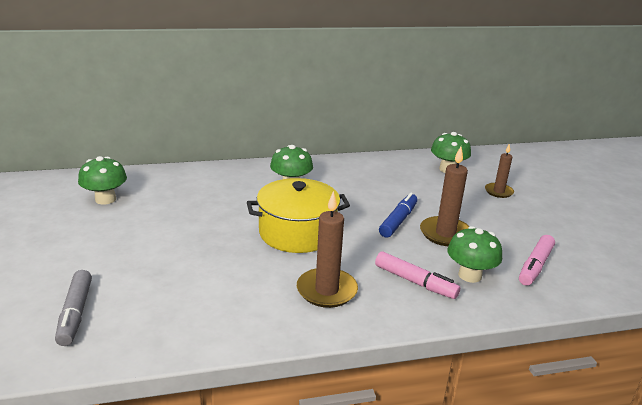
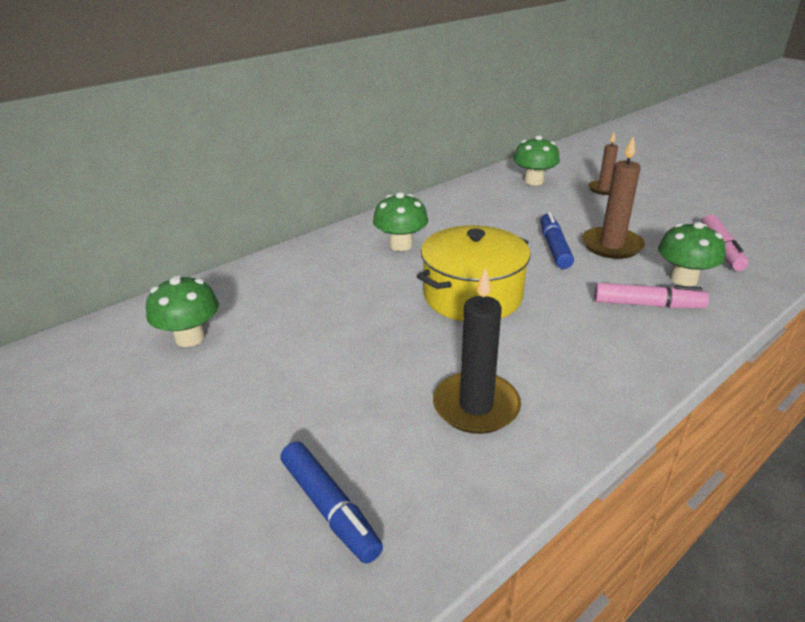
camera: 25 degrees left, 5 degrees up
(75, 313) = (329, 508): grey marker -> blue marker
(215, 297) = (476, 406): none -> black candle
(326, 290) = (580, 348): brown candle -> none

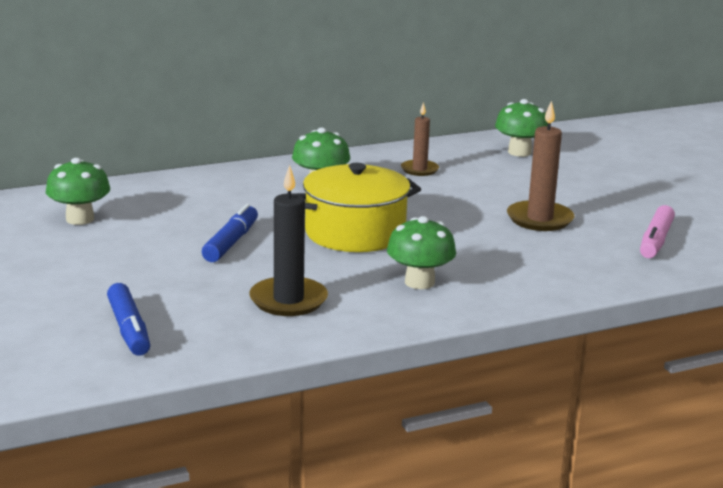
camera: 15 degrees right, 10 degrees down
(554, 247) = (476, 211): blue marker -> blue marker (231, 242)
(604, 189) = (592, 171): brown candle -> brown candle (419, 170)
(647, 305) = (519, 267): pink marker -> none
(683, 279) = (582, 256): green mushroom -> green mushroom (419, 282)

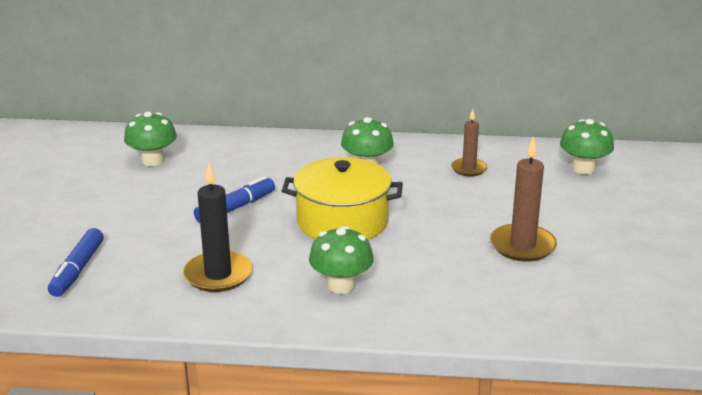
camera: 30 degrees right, 5 degrees up
(656, 241) = (613, 297): pink marker -> none

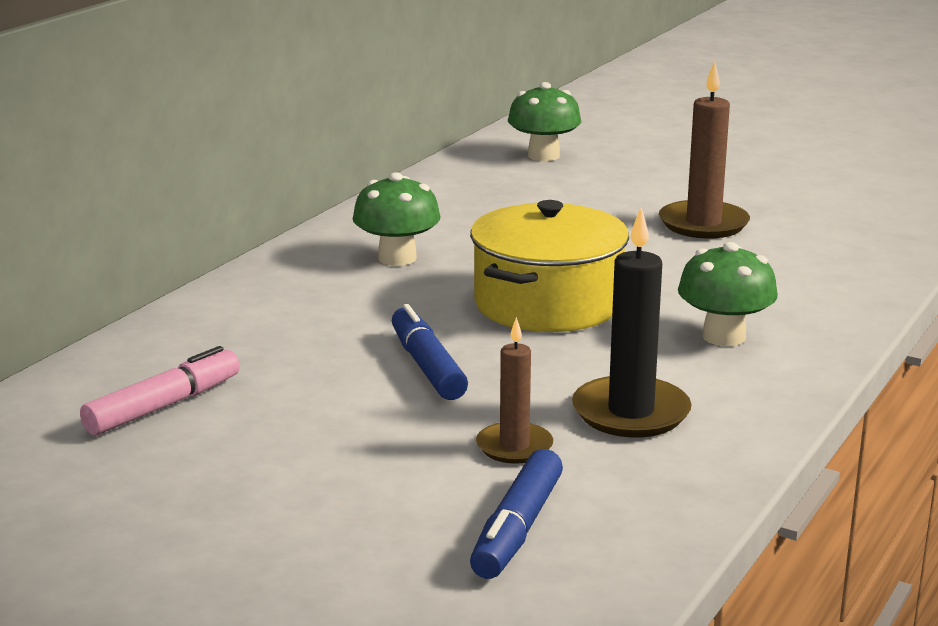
camera: 65 degrees left, 5 degrees down
(77, 270) = (517, 529): blue marker -> blue marker turned 75 degrees clockwise
(153, 160) = (163, 406): green mushroom -> pink marker
(469, 169) = (476, 206): brown candle -> brown candle (514, 446)

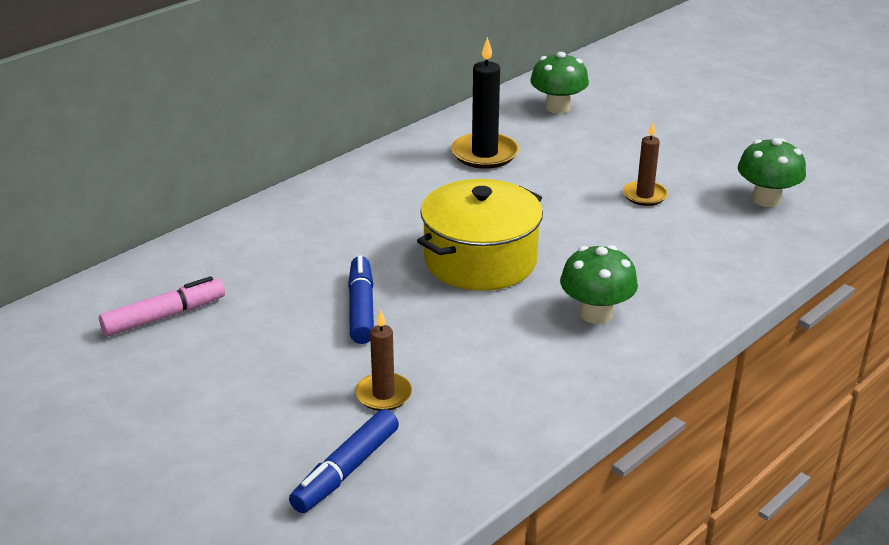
camera: 15 degrees right, 10 degrees up
(397, 258) = (393, 199): green mushroom -> green mushroom (766, 199)
(631, 412) = (484, 377): black candle -> black candle (484, 154)
(703, 224) = (644, 195): brown candle -> brown candle, size x0.62

